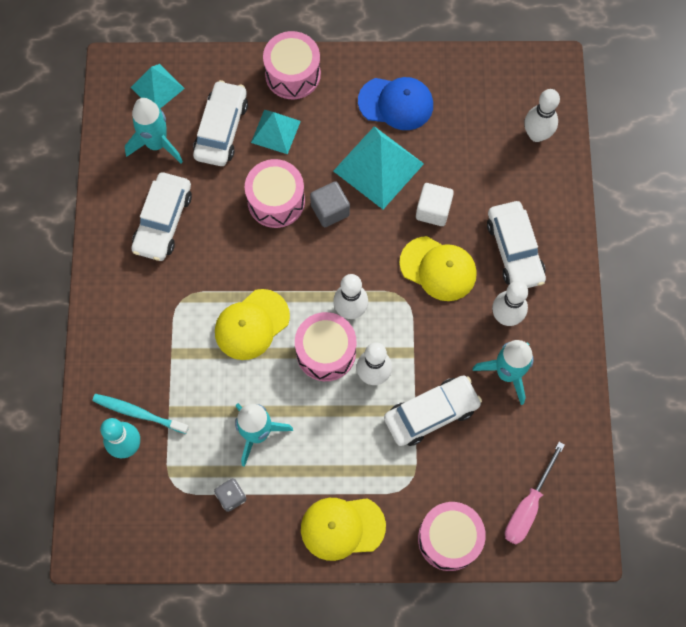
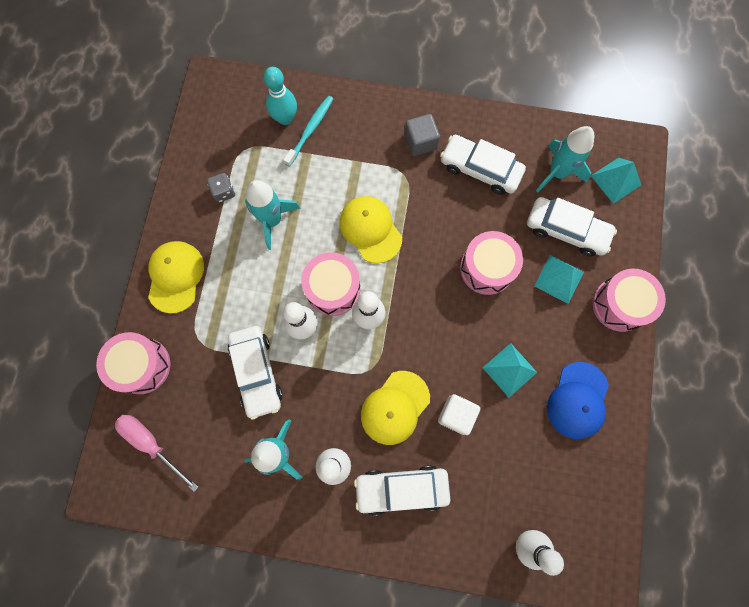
camera: 100 degrees right, 5 degrees up
(330, 210) = (470, 316): grey cube -> grey cube (420, 142)
(378, 167) = (509, 370): turquoise pyramid -> turquoise pyramid, size x0.61

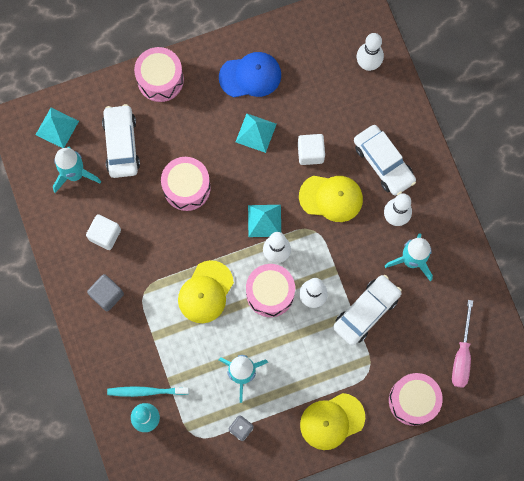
camera: 120 degrees left, 0 degrees up
(480, 169) = (105, 235): white car -> white cube
(559, 279) = (165, 131): turquoise pyramid -> turquoise pyramid (264, 220)

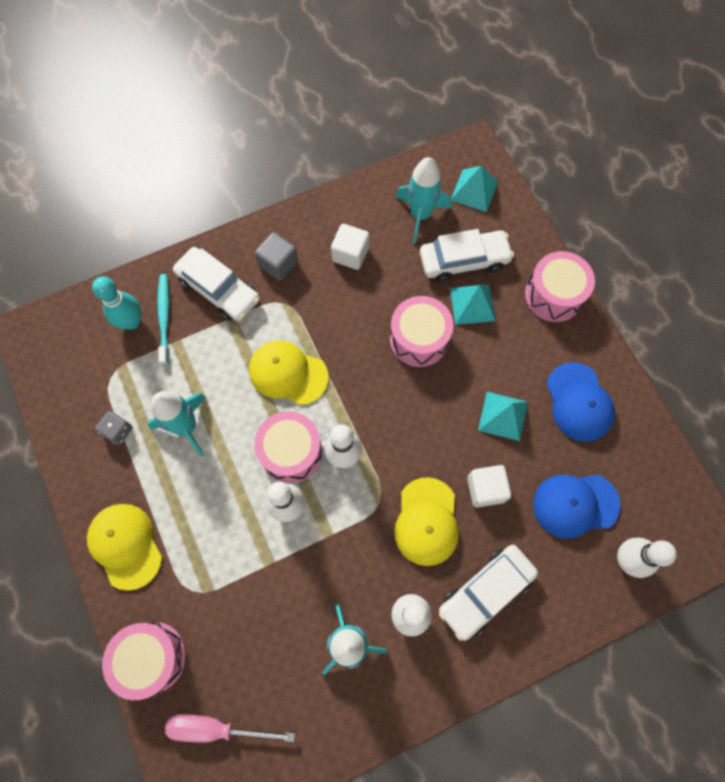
camera: 85 degrees right, 5 degrees down
(264, 220) = (386, 437): turquoise pyramid -> turquoise pyramid (472, 304)
(327, 92) = (575, 504): none -> blue cap
(366, 311) = (273, 582): white car -> white car (219, 289)

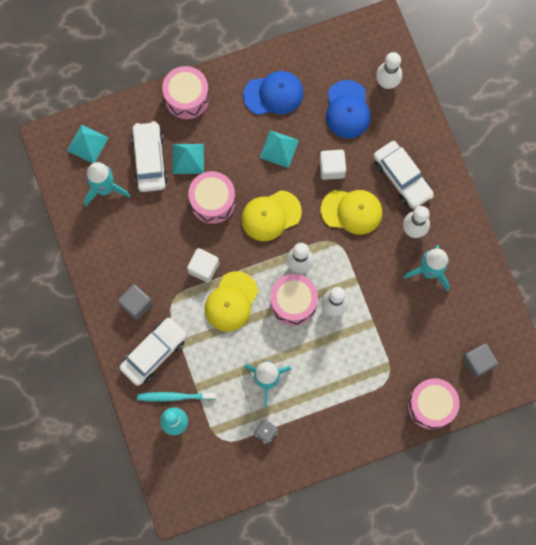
camera: 85 degrees left, 5 degrees up
(125, 545) = (353, 425): yellow cap -> yellow cap (271, 215)
(216, 727) = (477, 362): pink screwdriver -> grey cube
(350, 254) = (134, 247): white cube -> white cube (204, 268)

